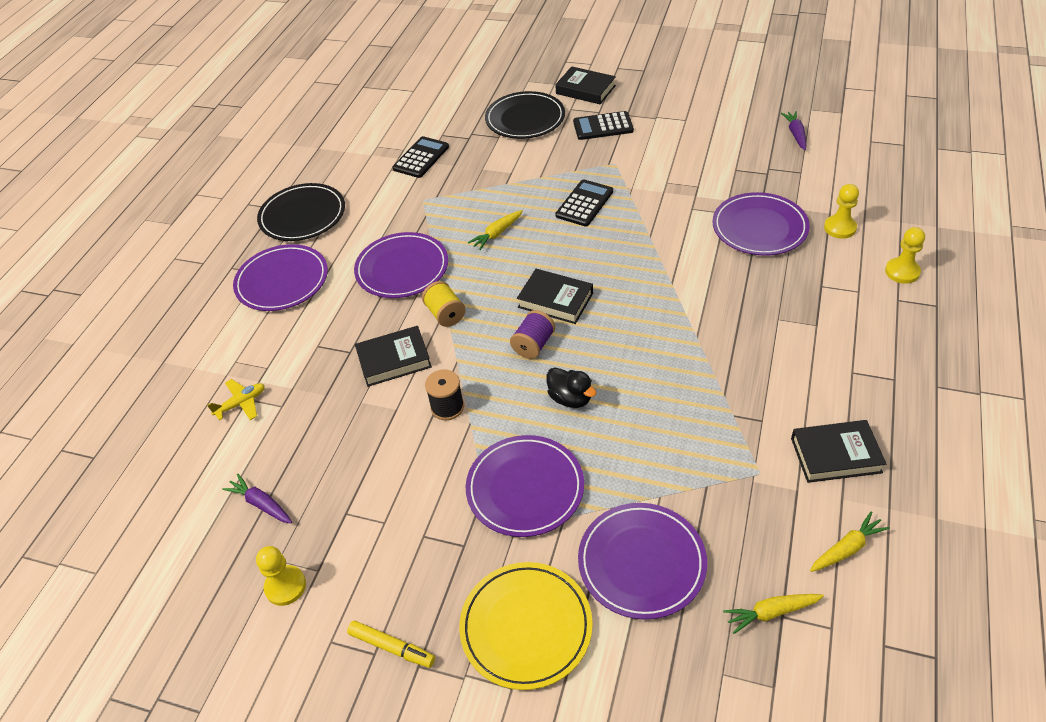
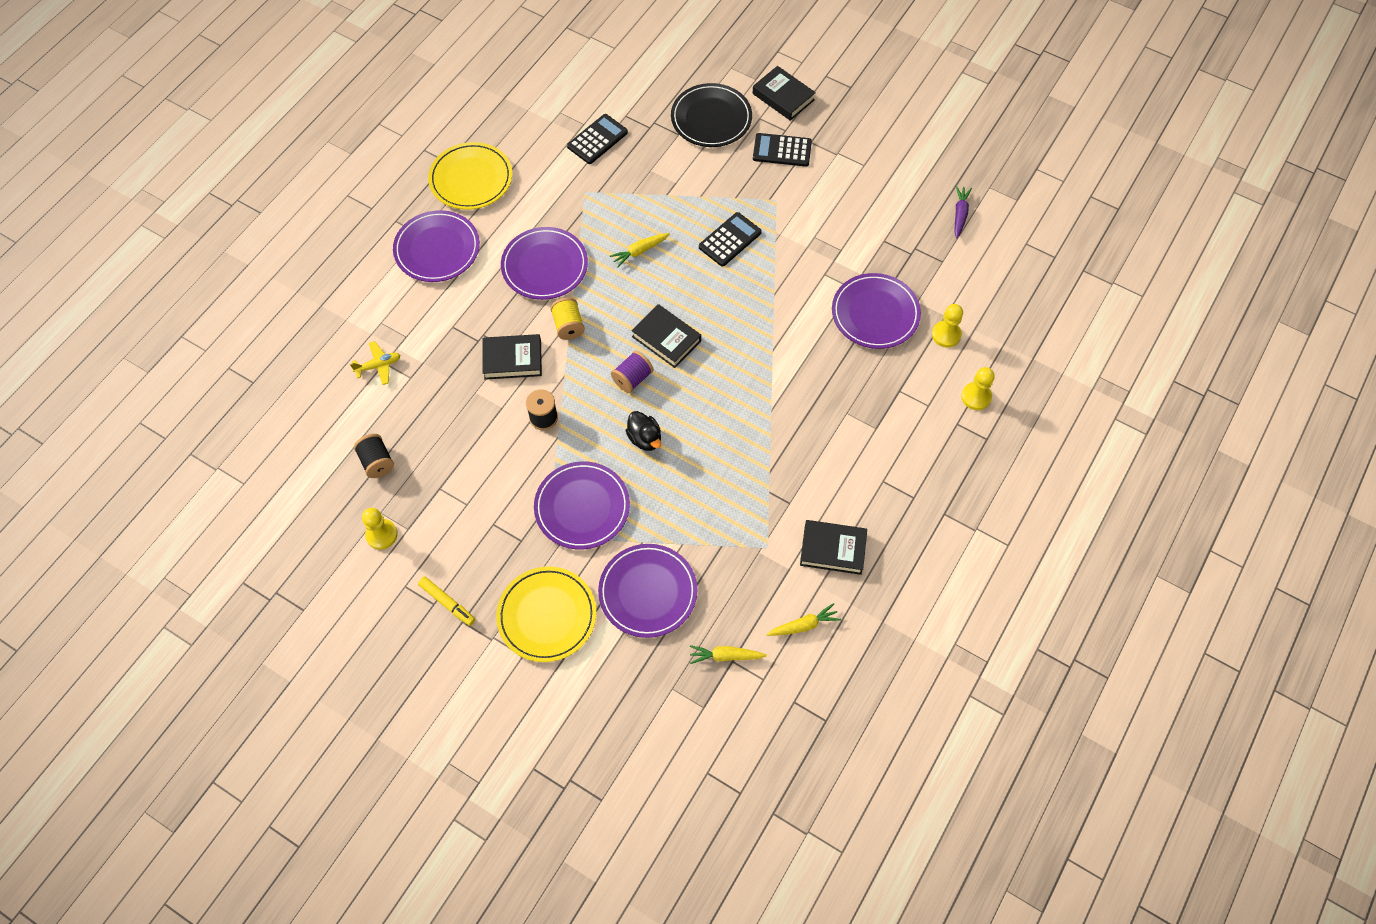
camera: 10 degrees right, 15 degrees up
(261, 504) = (377, 462): purple carrot -> black spool
(302, 216) = (471, 179): black plate -> yellow plate

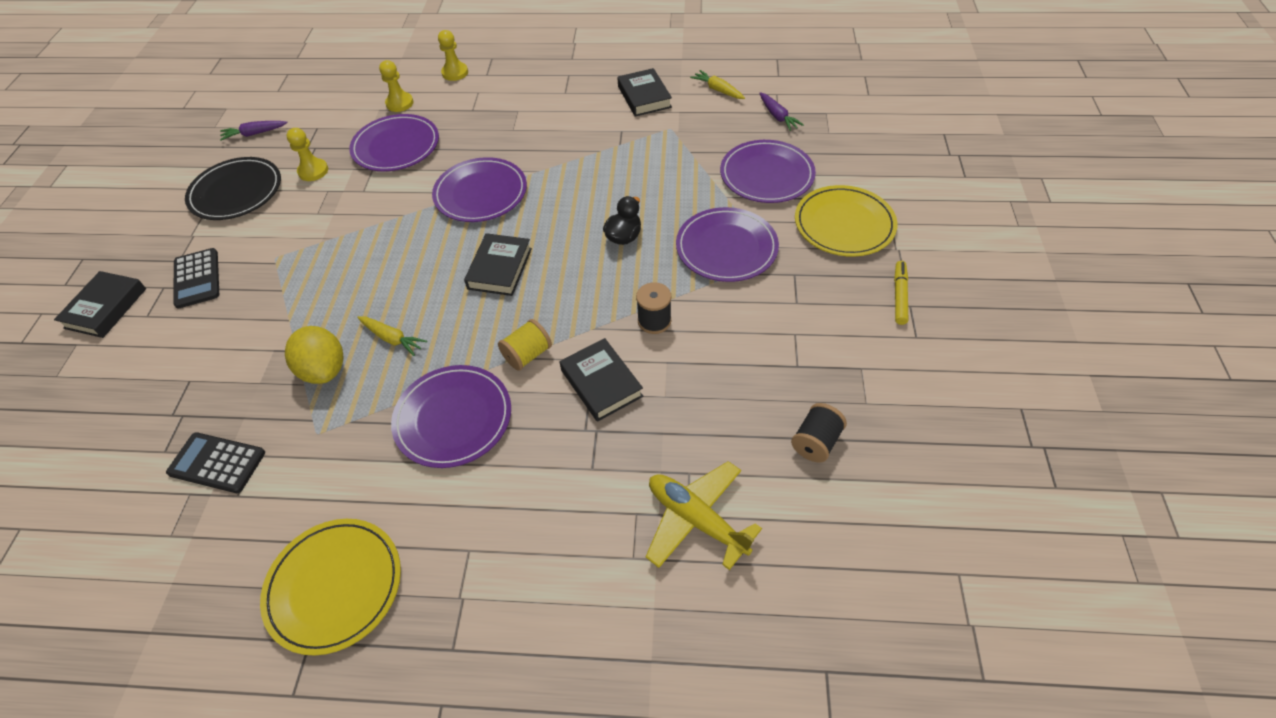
camera: 115 degrees left, 10 degrees down
(378, 366) = (696, 519): yellow plane -> yellow plane, size x1.75
(381, 535) = (887, 387): yellow pawn -> yellow pawn (313, 171)
(437, 249) = (480, 558): purple plate -> purple plate (481, 193)
(632, 378) = (563, 273): purple spool -> none
(637, 207) = (324, 369): none -> yellow lemon
(711, 118) = (154, 359): black plate -> black plate (236, 192)
(726, 656) = (777, 116): yellow carrot -> purple carrot
(730, 240) = (345, 271): black calculator -> none

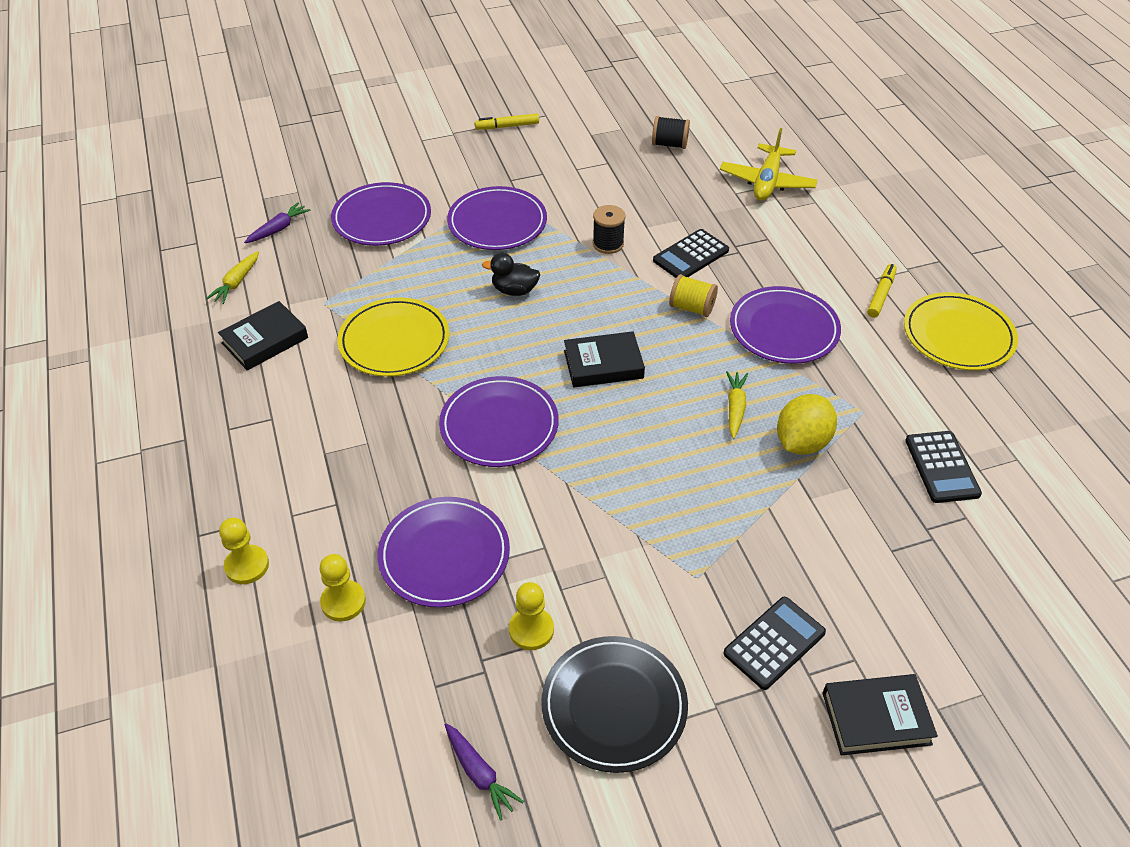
camera: 115 degrees left, 5 degrees down
(441, 540) = (881, 295): none -> yellow marker
(601, 383) = (691, 256): black book -> black calculator
(844, 224) = (434, 163): yellow plate -> yellow plate (394, 341)

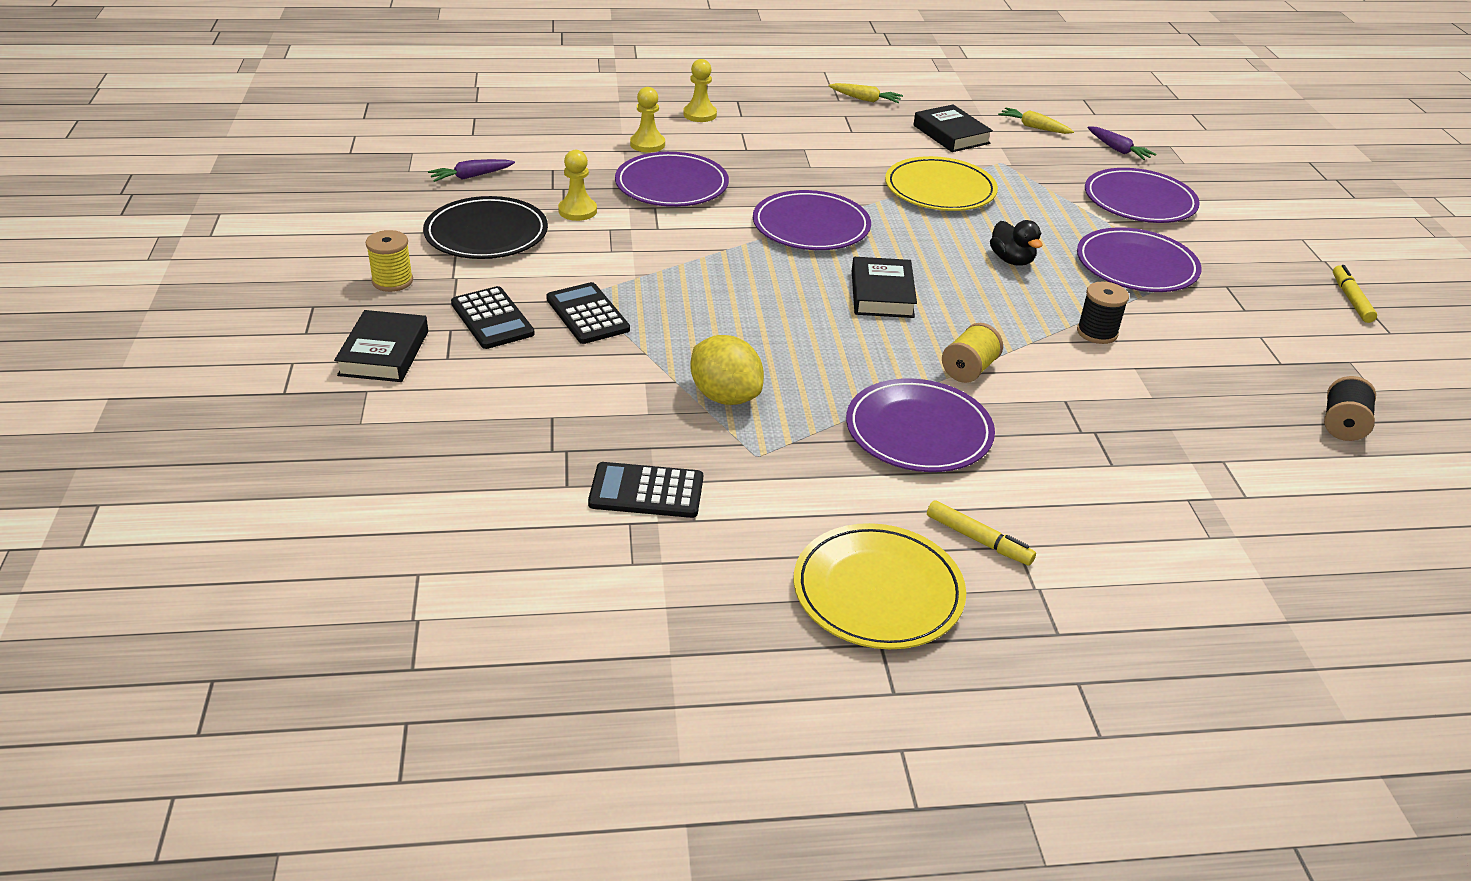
camera: 100 degrees right, 10 degrees down
(514, 290) = (1011, 260): black duck -> black duck turned 135 degrees clockwise
(691, 256) = (1072, 390): black calculator -> black calculator (587, 314)
(735, 408) = (792, 363): yellow carrot -> yellow carrot (865, 99)
(749, 766) = (392, 281): none -> yellow spool
(767, 182) = (1257, 499): yellow plane -> none

